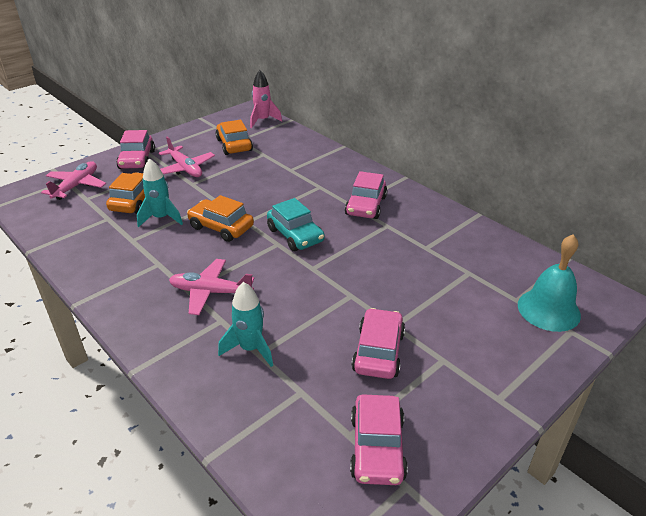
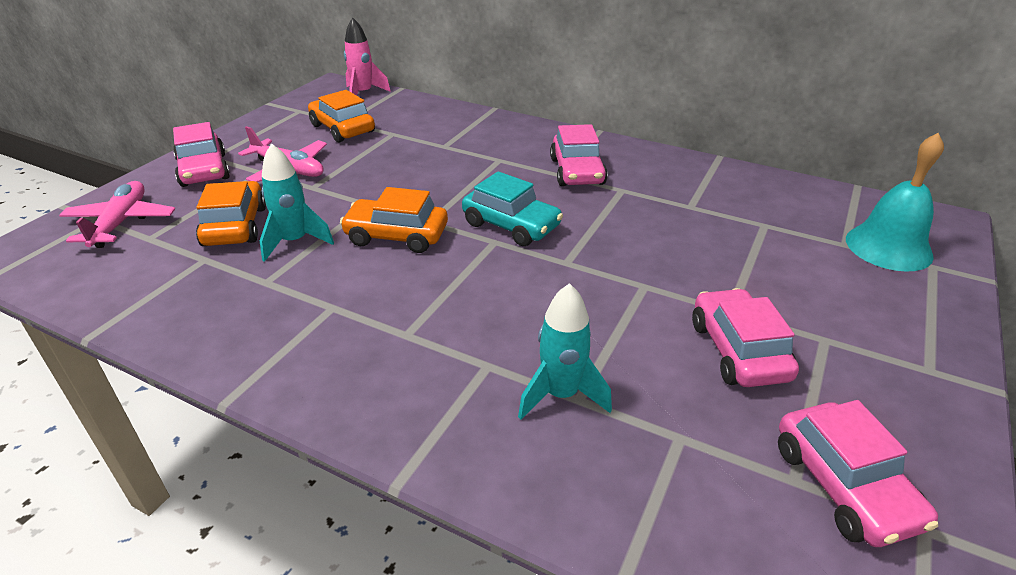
camera: 20 degrees left, 0 degrees up
(210, 292) = (442, 328): pink plane -> none

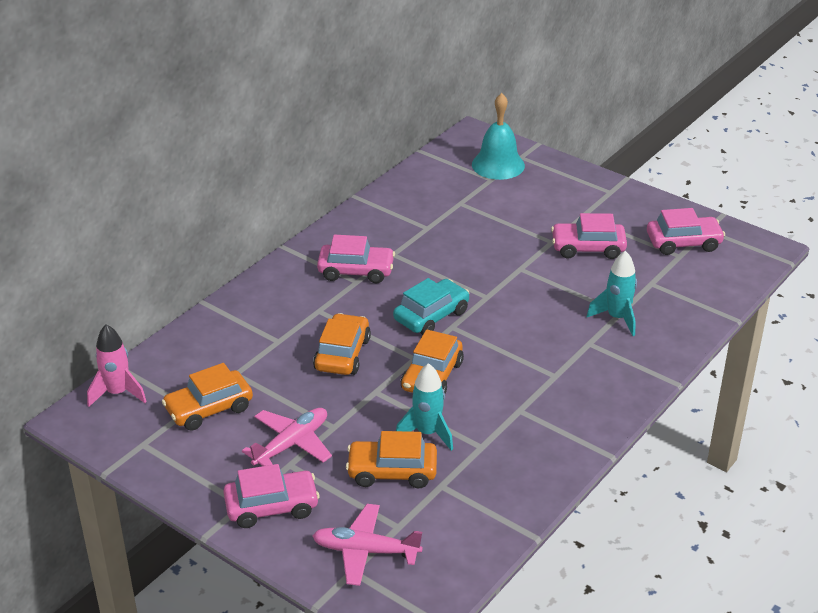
camera: 80 degrees left, 0 degrees up
(428, 179) = (342, 354): none -> orange car

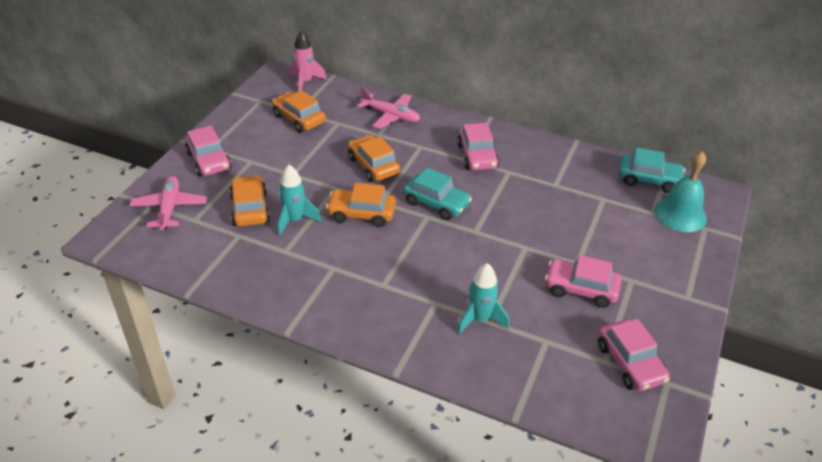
camera: 75 degrees right, 5 degrees up
(291, 444) = (271, 158): pink plane -> pink plane (391, 116)
(342, 354) = (373, 165): orange car -> orange car turned 120 degrees counterclockwise
(440, 168) = (649, 180): none -> turquoise car
(588, 248) = (581, 289): pink car -> pink car turned 60 degrees counterclockwise

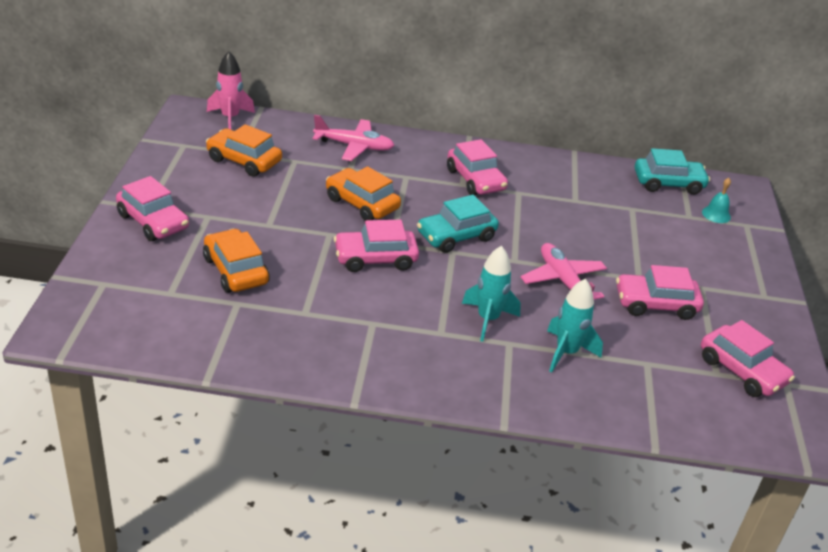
camera: 20 degrees left, 5 degrees down
(169, 208) = (130, 283): pink plane -> pink plane (563, 281)
(295, 220) = (298, 276): turquoise rocket -> turquoise rocket (488, 319)
(361, 214) = (375, 258): orange car -> pink car
(436, 203) = (456, 236): turquoise car -> turquoise car turned 135 degrees clockwise
(680, 214) = (716, 214): turquoise bell -> turquoise bell, size x0.50

